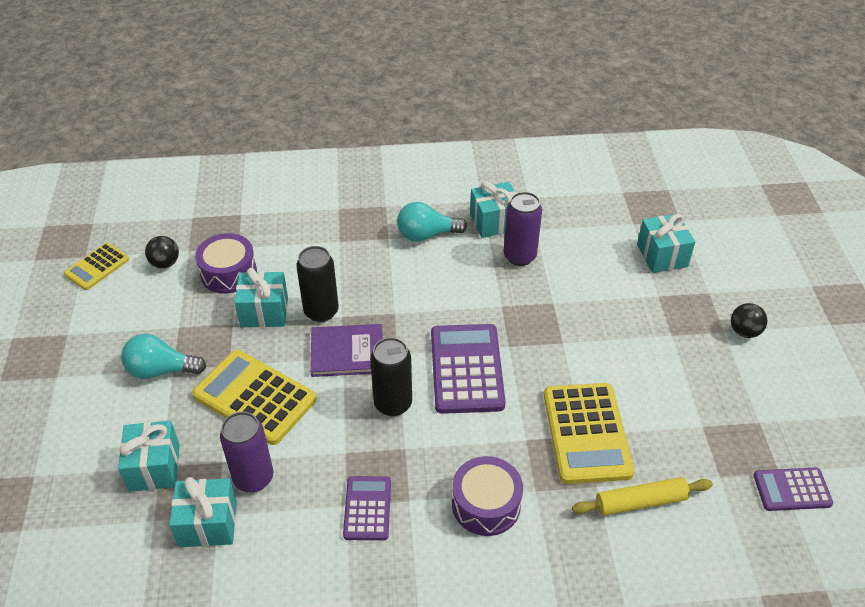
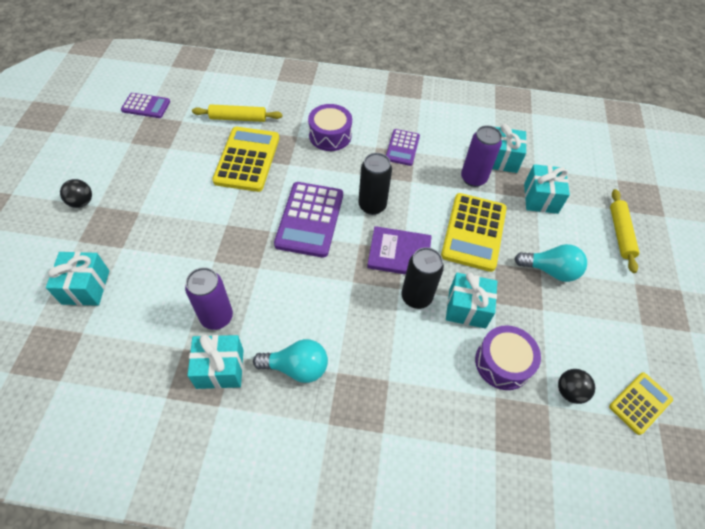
camera: 170 degrees left, 10 degrees up
(51, 438) = (620, 233): none -> yellow rolling pin
(255, 397) = (473, 232): yellow calculator -> yellow calculator turned 60 degrees clockwise

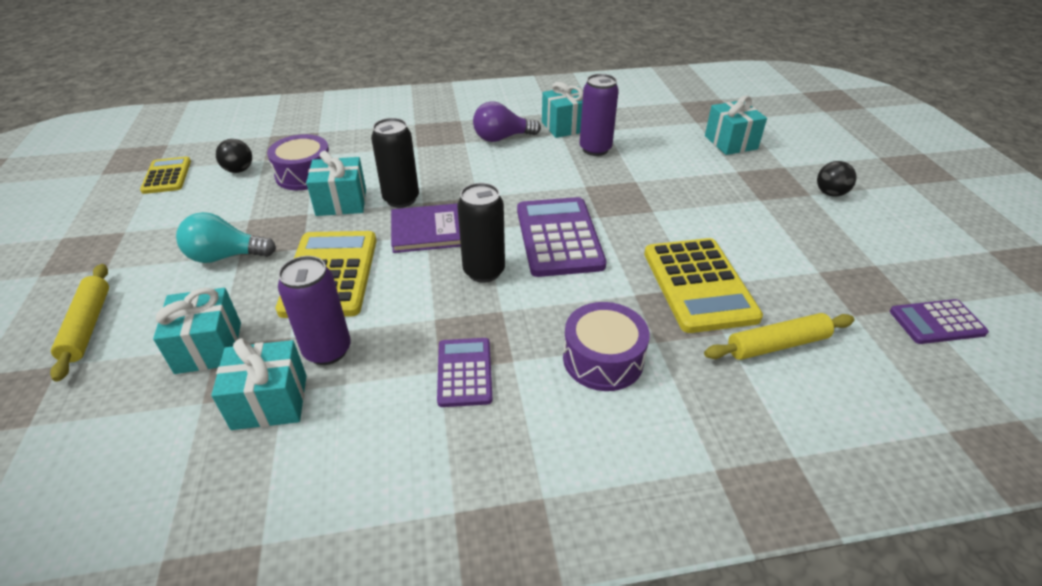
camera: 165 degrees right, 15 degrees down
(296, 367) = (502, 138): turquoise light bulb -> purple light bulb
(640, 403) = (167, 176): yellow calculator -> yellow calculator turned 135 degrees clockwise

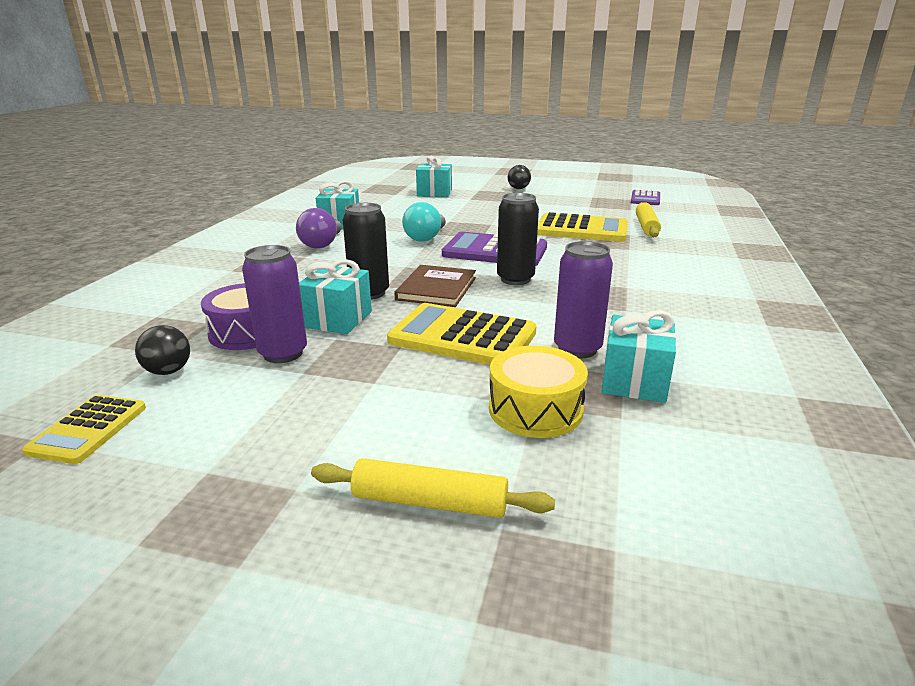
camera: 65 degrees left, 15 degrees down
(167, 176) = (88, 429): yellow calculator -> yellow calculator turned 90 degrees counterclockwise
(209, 347) = (535, 409): turquoise gift -> yellow drum
(226, 256) = (369, 391): turquoise light bulb -> turquoise light bulb (426, 237)
(430, 230) = (436, 289): purple book -> brown book
(464, 372) = (632, 302): purple calculator -> none
(595, 149) = (389, 222): purple can -> purple can (283, 353)
(603, 359) = (638, 263): purple drum -> none

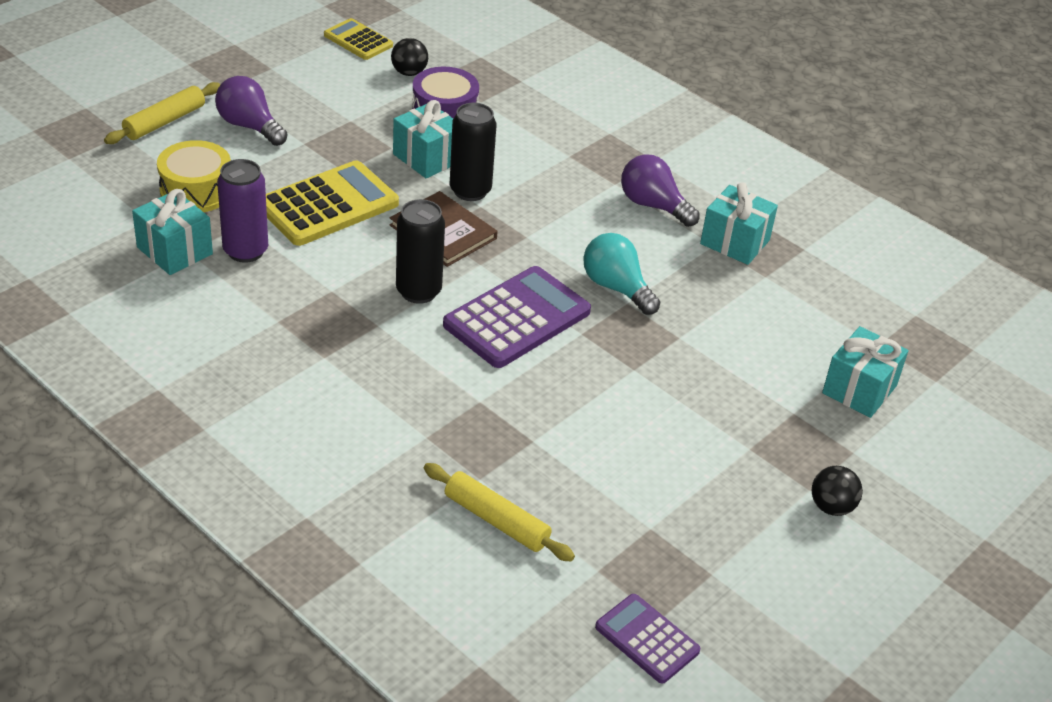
camera: 115 degrees right, 15 degrees up
(283, 353) = (389, 119): purple can -> none
(374, 428) = (249, 126): none -> purple light bulb
(581, 230) = (537, 441): yellow calculator -> none

